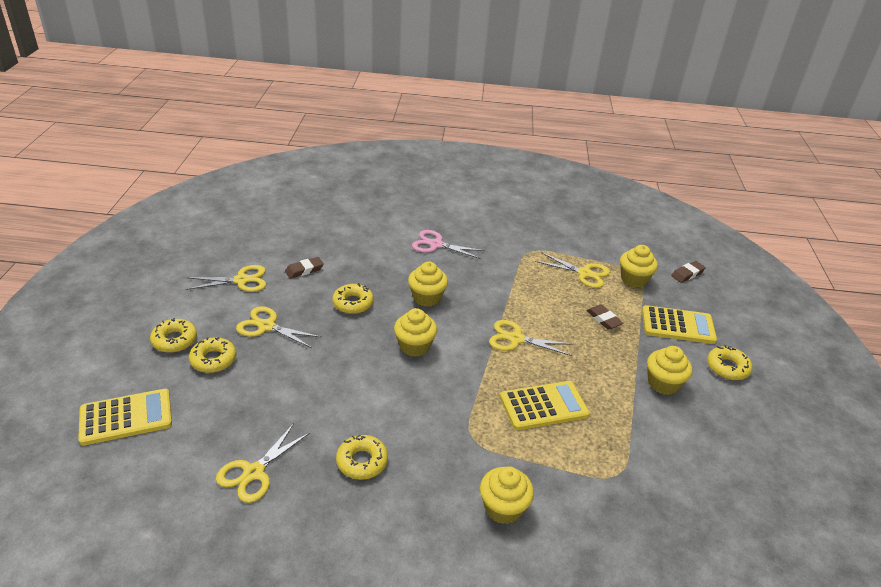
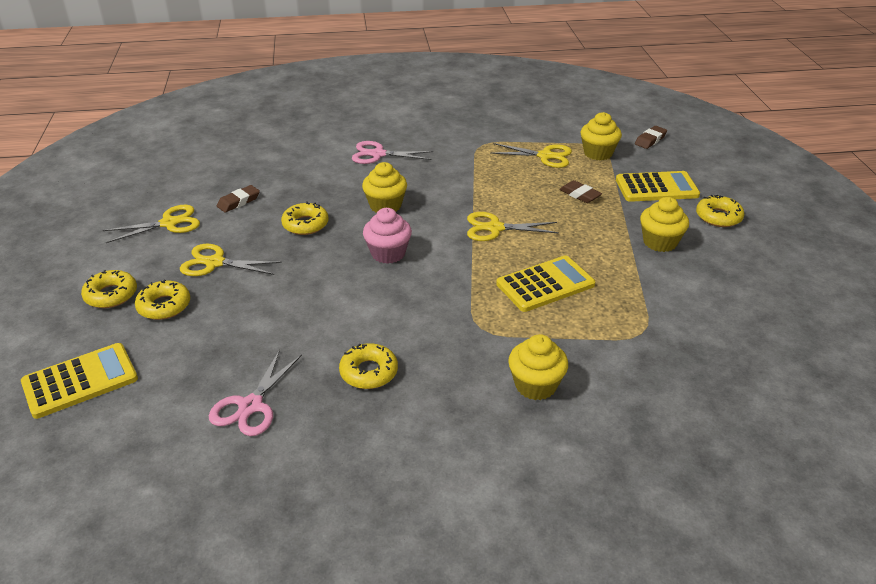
camera: 10 degrees left, 0 degrees up
(254, 472) = (251, 406): yellow scissors -> pink scissors
(414, 346) = (388, 253): yellow cupcake -> pink cupcake

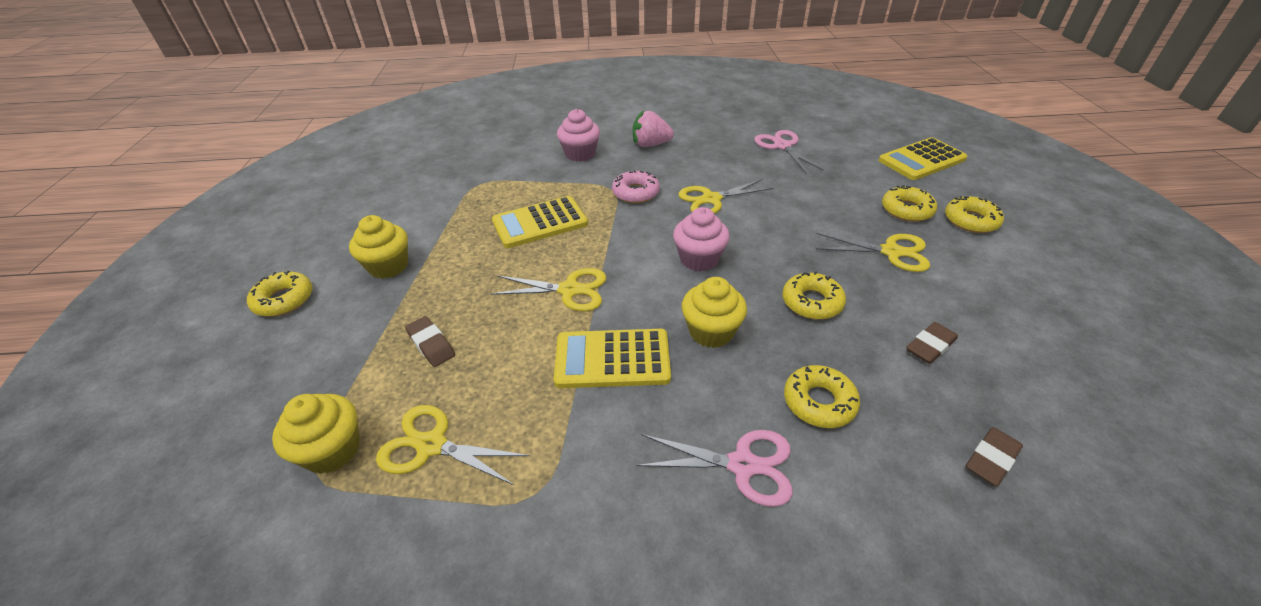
camera: 175 degrees left, 5 degrees up
(169, 223) = (997, 309): yellow scissors -> yellow scissors (711, 199)
(251, 406) = (782, 146): pink scissors -> pink scissors turned 45 degrees counterclockwise
(369, 372) = (702, 162): yellow donut -> yellow donut (819, 402)
(439, 406) = (650, 145): none -> pink strawberry
(451, 323) = (636, 193): none -> pink donut
(535, 385) = (580, 154): yellow cupcake -> pink cupcake
(650, 140) = (199, 493): brown eraser -> brown eraser (991, 459)
(656, 188) = (311, 355): yellow calculator -> yellow calculator (612, 359)

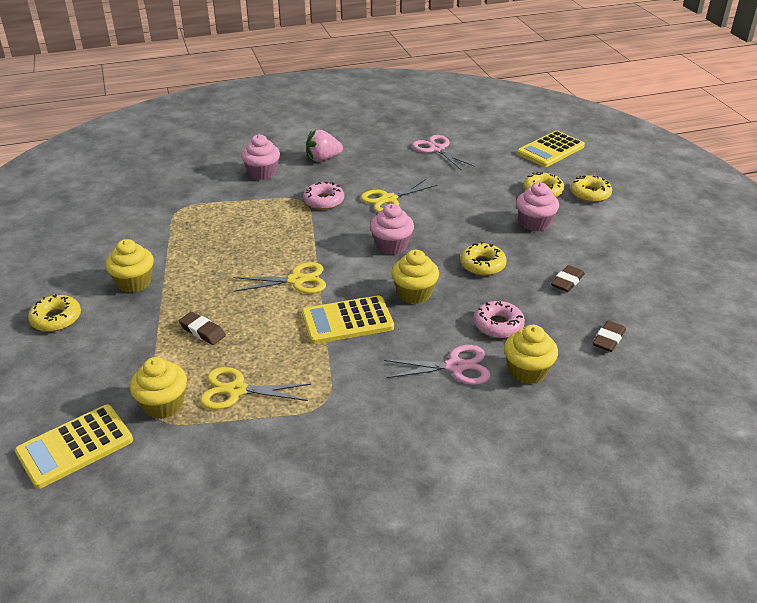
camera: 15 degrees left, 5 degrees down
(540, 223) = (250, 234): yellow calculator -> yellow calculator (75, 446)
(819, 402) = (498, 325): yellow donut -> pink donut
(852, 496) = (527, 371): none -> yellow cupcake
(891, 252) = (534, 223): yellow scissors -> pink cupcake

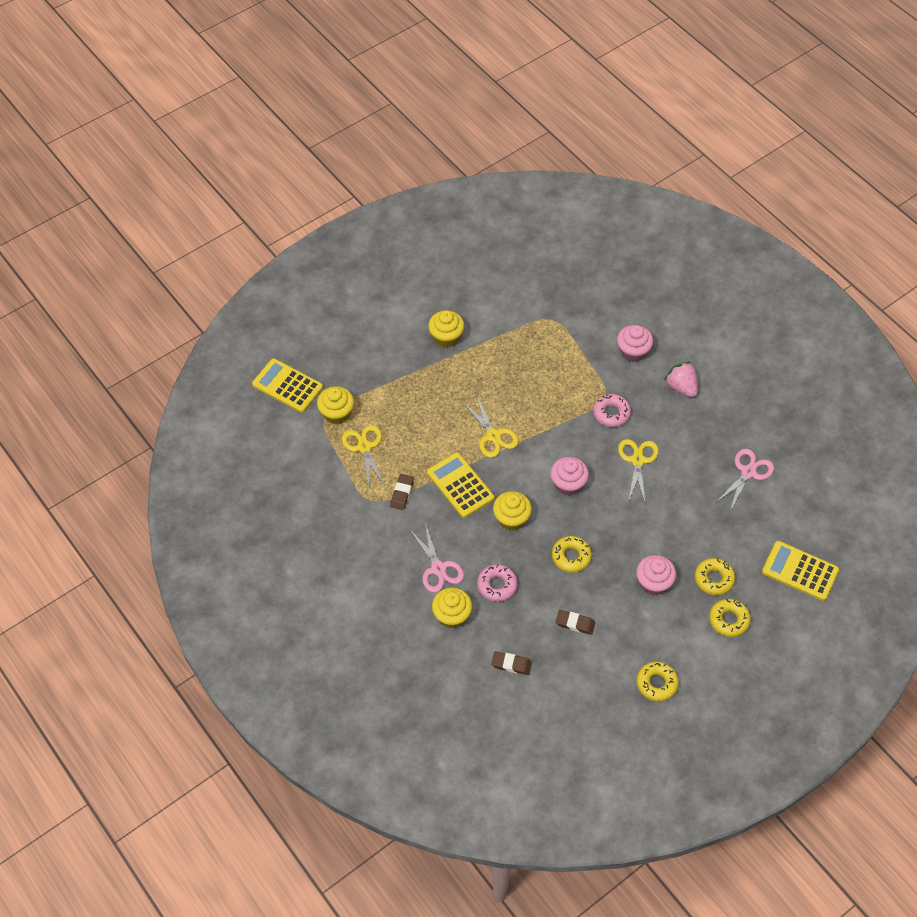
camera: 70 degrees right, 20 degrees up
(56, 319) = (390, 314): yellow donut -> yellow donut (656, 683)
(202, 331) = (412, 402): brown eraser -> brown eraser (402, 493)
(388, 199) = (637, 460): yellow scissors -> yellow scissors turned 60 degrees clockwise

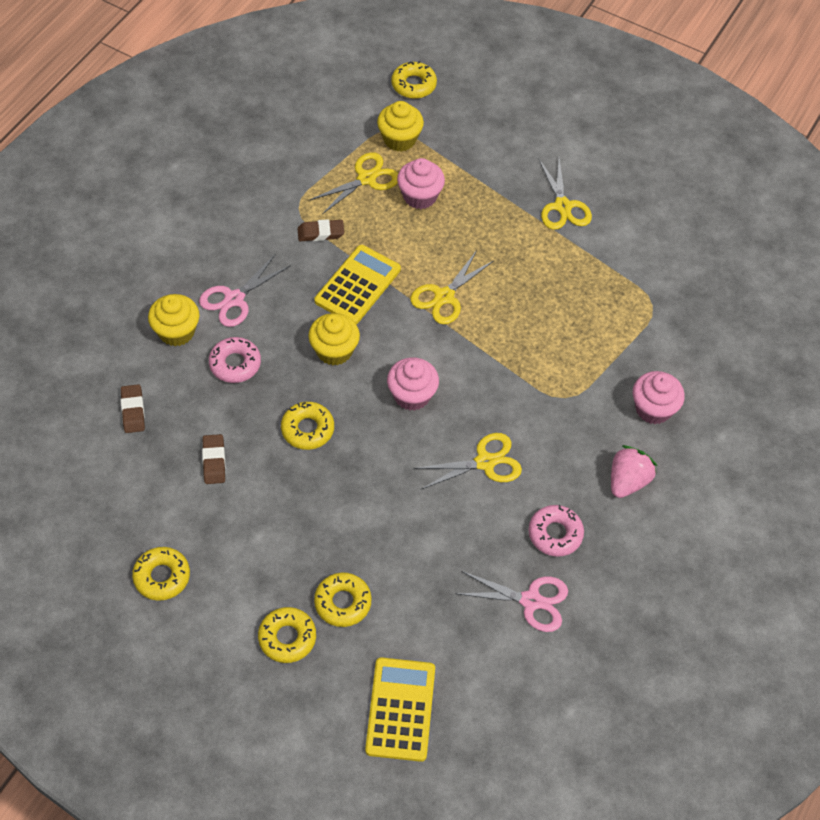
camera: 65 degrees right, 0 degrees up
(287, 386) = (413, 85): yellow calculator -> yellow donut
(446, 337) = (562, 206): yellow cupcake -> yellow scissors
(611, 413) = (542, 412): pink donut -> pink donut (555, 534)
(653, 583) = (307, 532): pink cupcake -> pink cupcake (420, 196)

